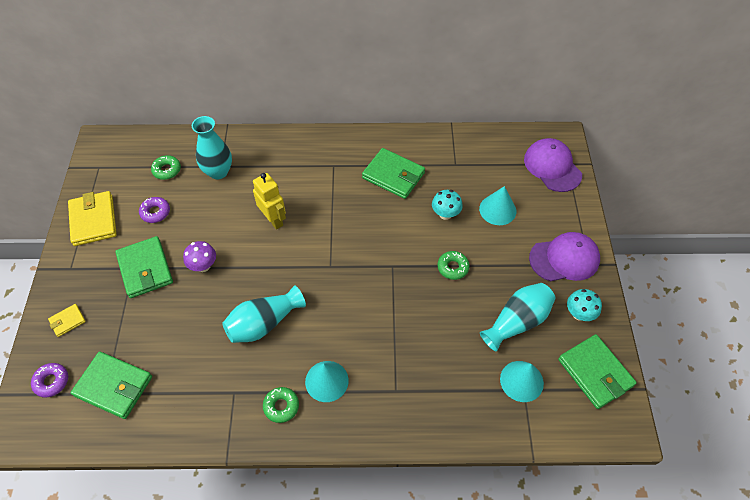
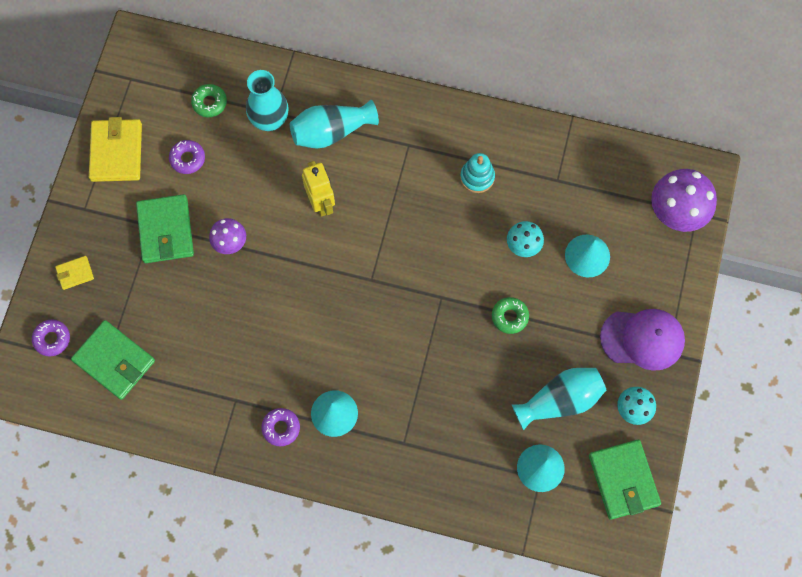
camera: 15 degrees right, 15 degrees up
(264, 323) = (282, 330): turquoise vase -> turquoise vase (331, 131)
(281, 406) = (281, 428): green donut -> purple donut
(393, 175) = (477, 177): green wallet -> turquoise stacking toy
(552, 167) = (676, 213): purple cap -> purple mushroom

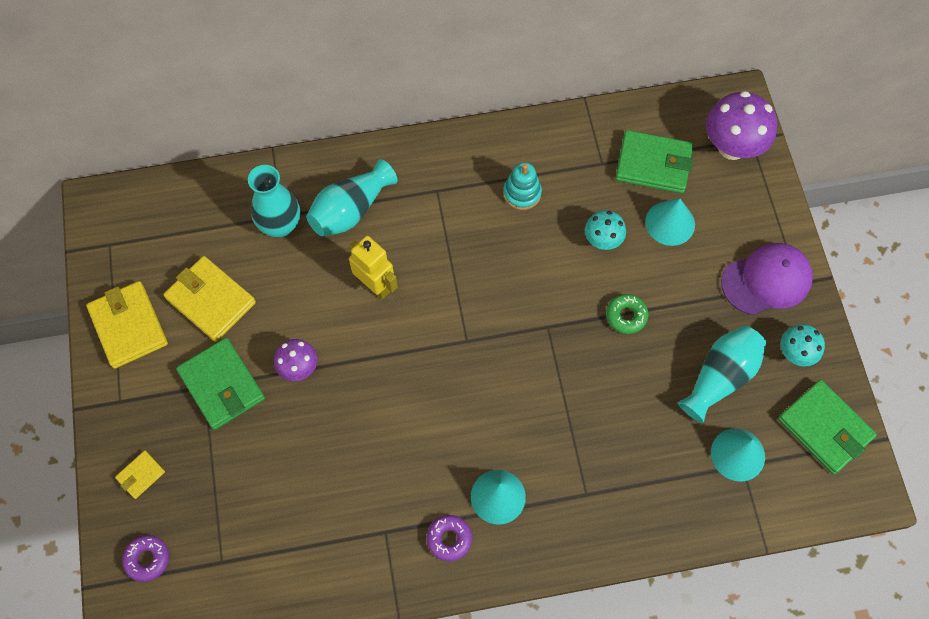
camera: 25 degrees left, 5 degrees down
(114, 361) = (230, 551): green wallet -> green wallet (653, 164)
(187, 159) = (210, 300): purple donut -> yellow wallet
(209, 103) = (207, 234): green donut -> none

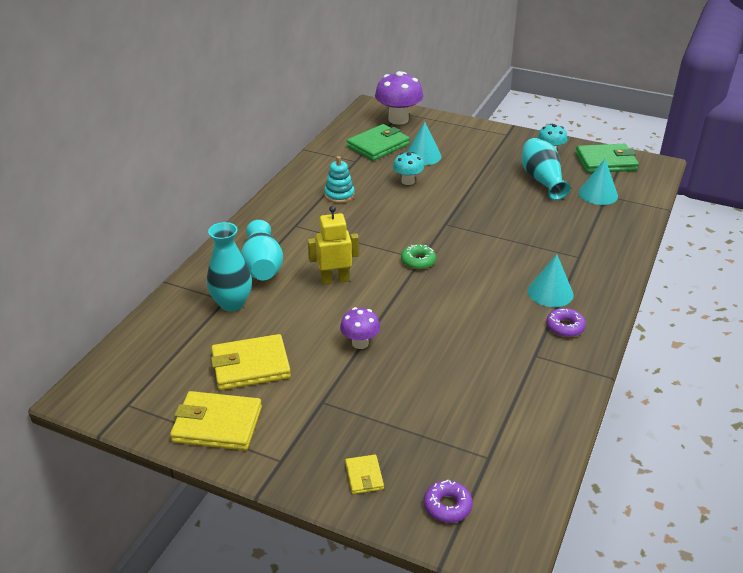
camera: 55 degrees left, 30 degrees down
(222, 385) = (331, 390): green wallet -> none
(626, 316) = (468, 194): green donut -> green donut (418, 261)
(766, 280) = (495, 142): purple cap -> none

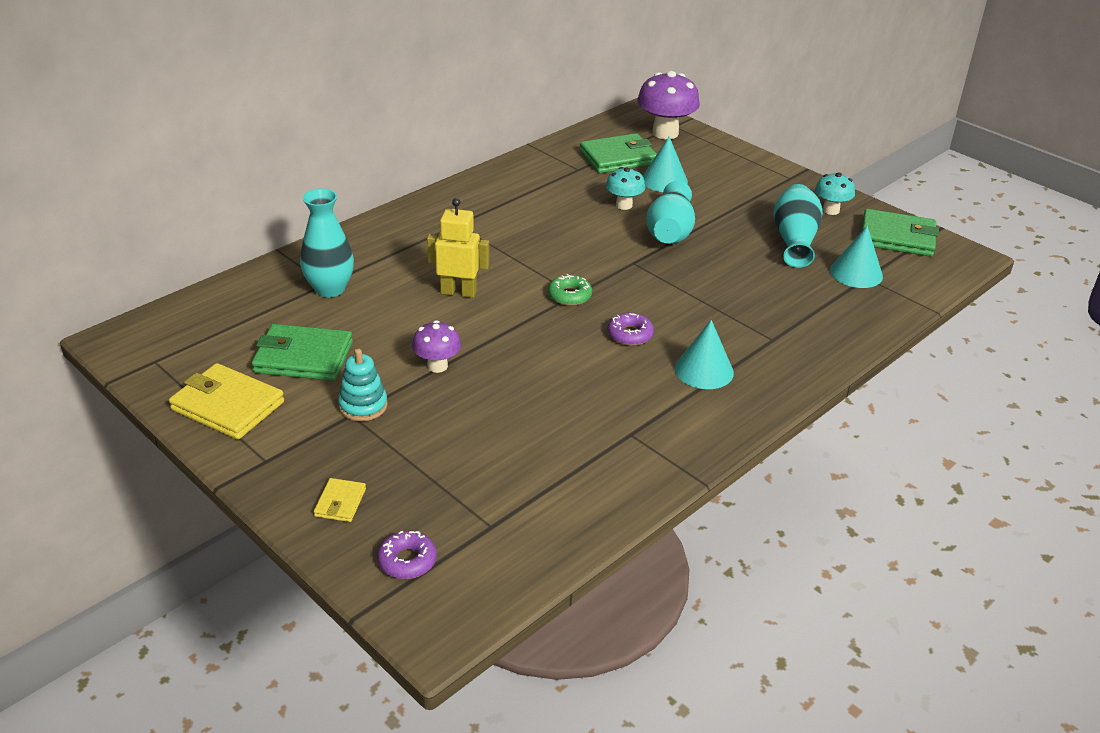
camera: 20 degrees right, 0 degrees up
(251, 366) = (303, 357): yellow wallet -> green wallet
(262, 266) = (389, 259): turquoise vase -> turquoise vase (670, 232)
(339, 195) = (531, 203): turquoise stacking toy -> turquoise stacking toy (363, 406)
(565, 327) = (692, 413): purple donut -> purple donut (630, 334)

